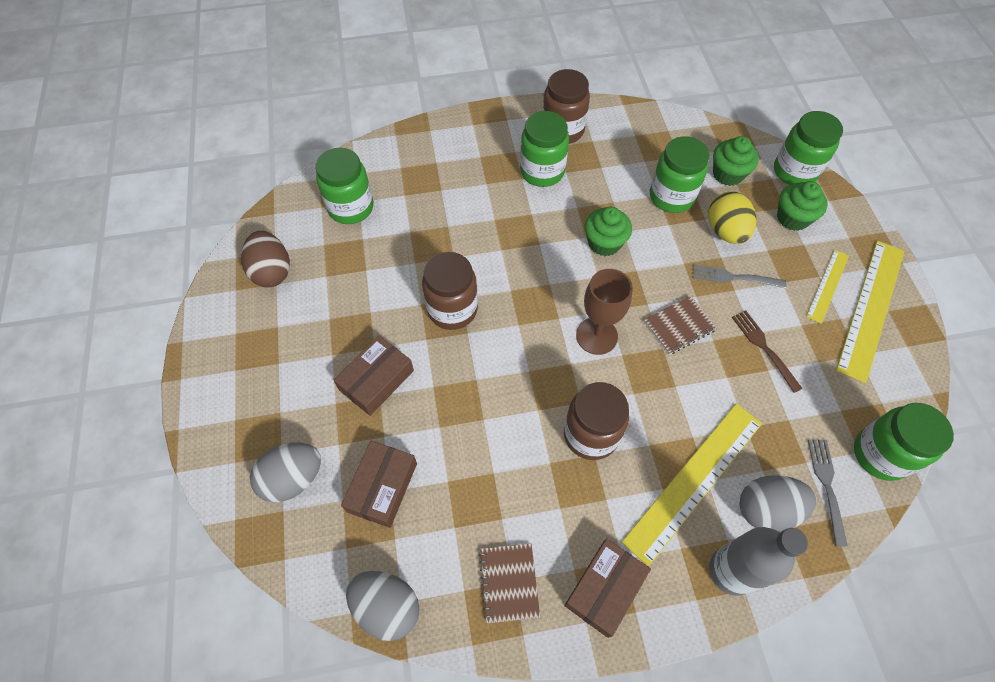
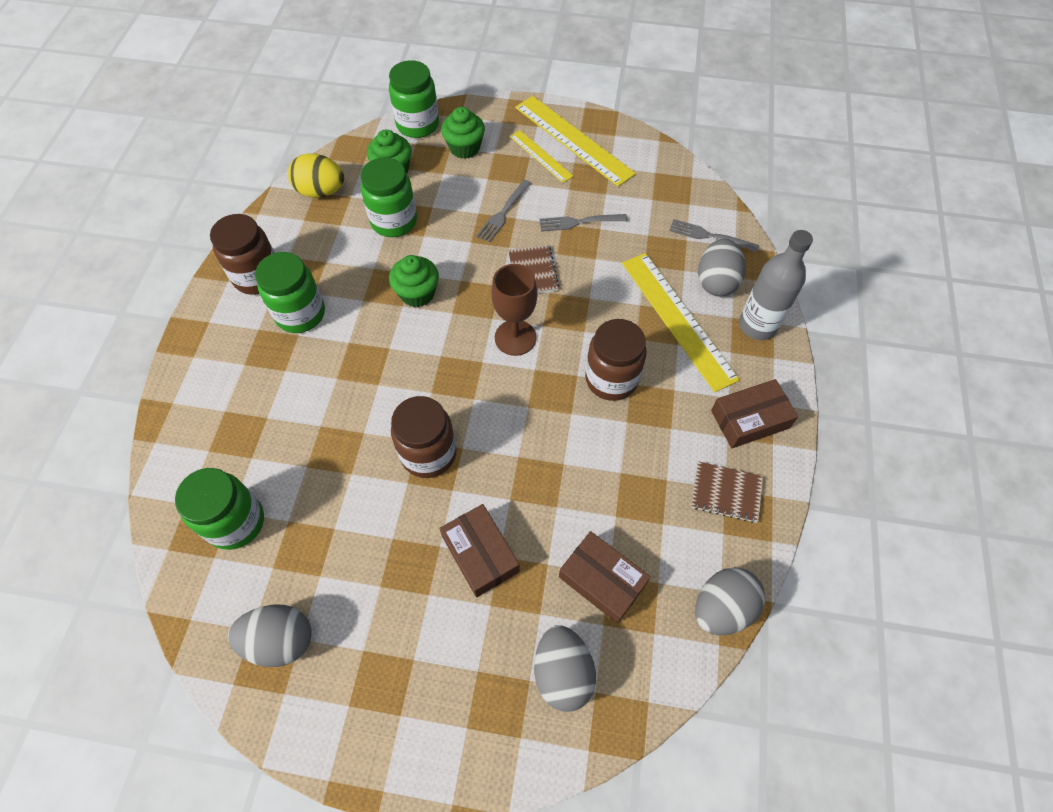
camera: 70 degrees left, 0 degrees up
(272, 271) = (280, 640): brown egg -> grey egg
(605, 589) = (750, 419): brown box -> brown box turned 75 degrees counterclockwise
(725, 231) = (453, 198): yellow egg -> yellow egg (321, 191)
(764, 347) = (579, 222): brown fork -> grey fork
(880, 454) = (695, 193): green jar -> none

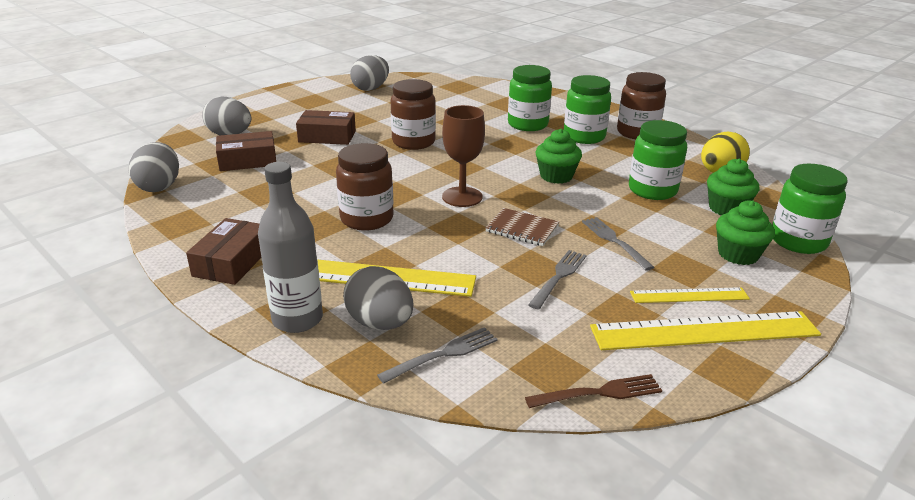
camera: 125 degrees right, 30 degrees down
(236, 522) = (450, 93): green jar -> green jar (527, 124)
(670, 162) = (599, 393): none -> brown fork
(726, 492) = (208, 222): brown notebook -> none

